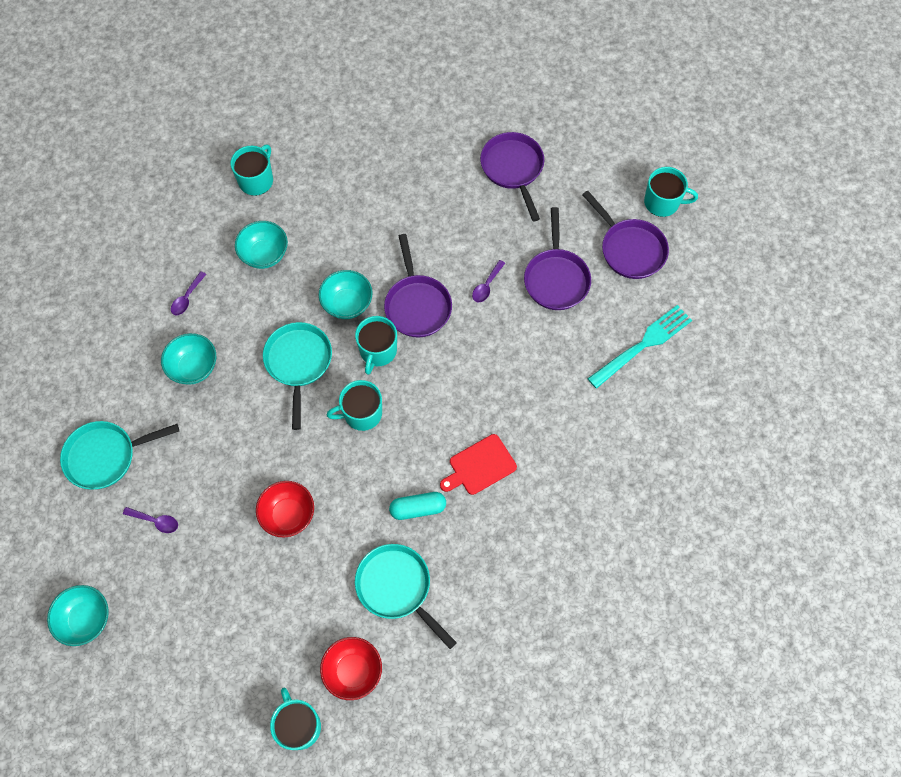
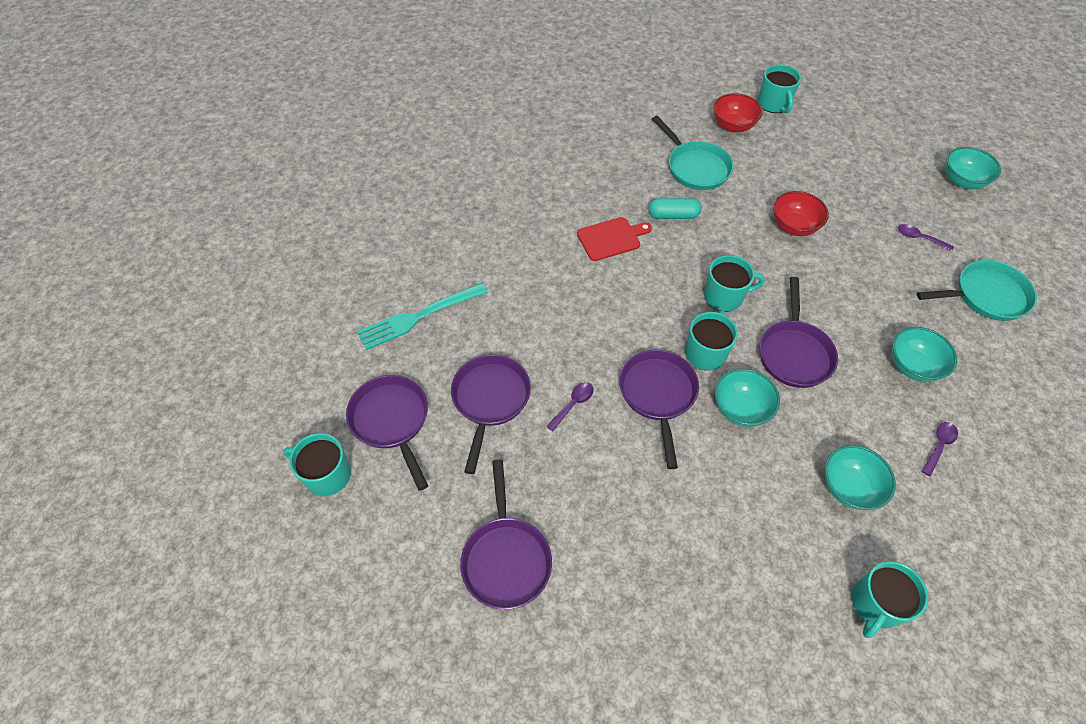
camera: 170 degrees left, 10 degrees down
(298, 363) = (794, 353): turquoise pan -> purple pan

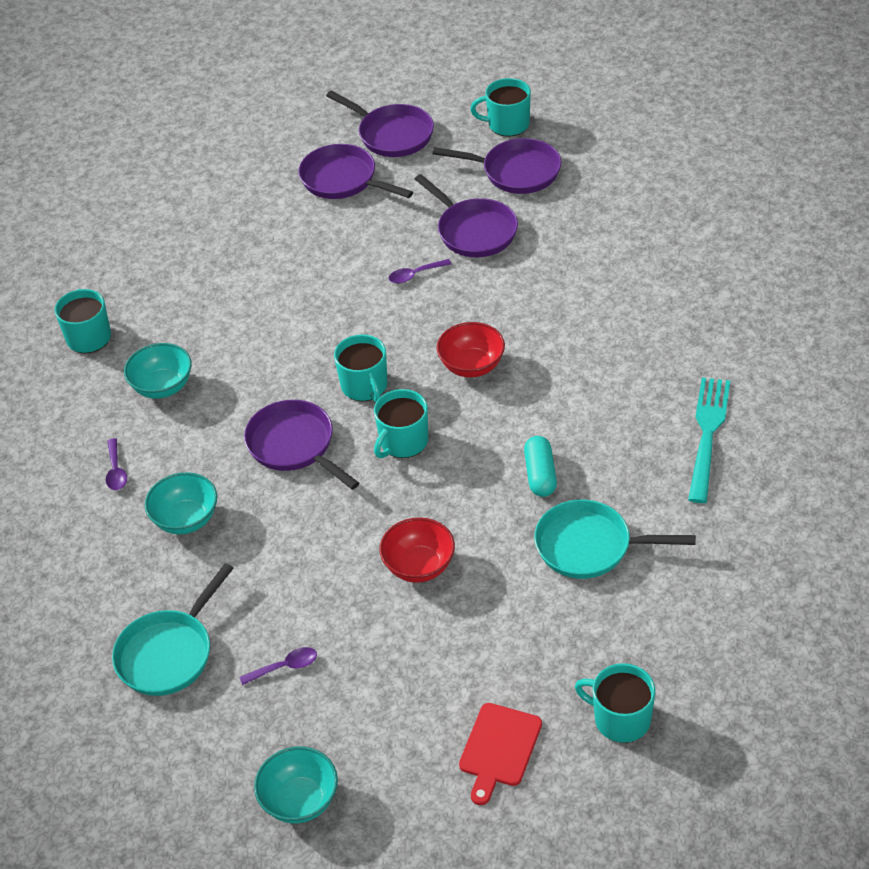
camera: 135 degrees right, 10 degrees down
(327, 474) = (507, 124): turquoise mug -> turquoise mug turned 150 degrees counterclockwise
(419, 317) = (605, 229): turquoise fork -> turquoise fork (707, 434)
(573, 404) = (415, 275): purple spoon -> purple spoon turned 75 degrees clockwise
(611, 238) = (561, 405): red cutting board -> red cutting board (499, 749)
(658, 395) = (364, 329): purple pan -> purple pan (392, 135)
(673, 215) = (540, 475): turquoise capsule -> turquoise capsule turned 45 degrees counterclockwise
(733, 126) = (622, 638): red bowl -> red bowl (472, 366)
(740, 409) = (293, 371): turquoise bowl -> none

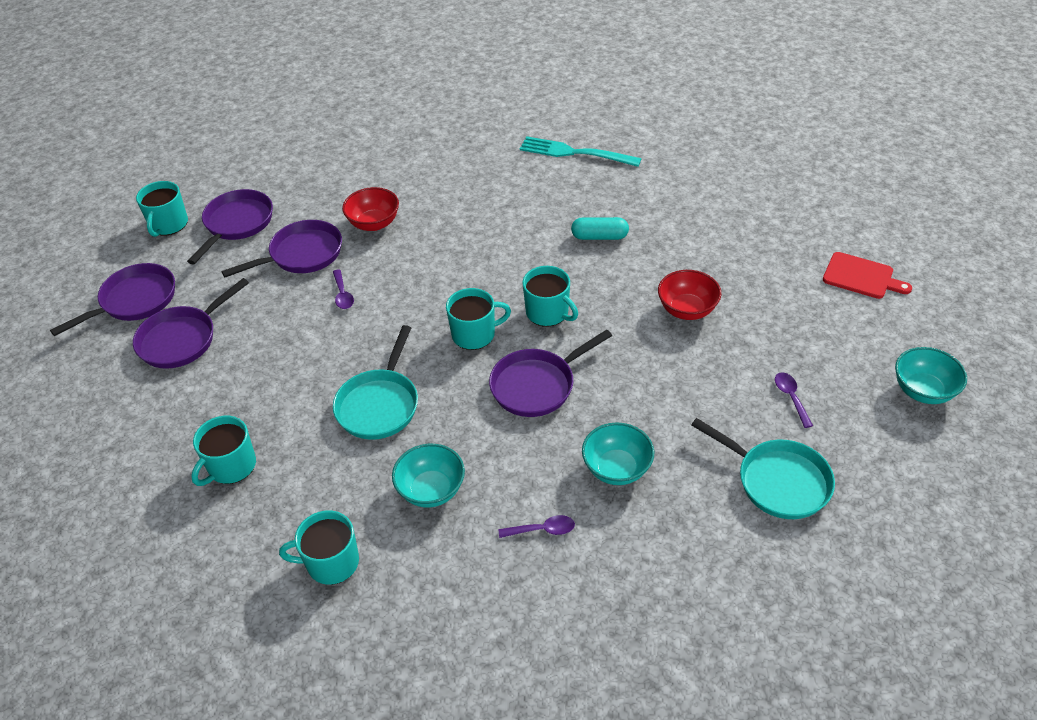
camera: 85 degrees left, 0 degrees up
(472, 366) = (470, 266): red bowl -> red bowl (374, 223)
(589, 546) = (674, 217): turquoise pan -> turquoise pan (379, 405)
(621, 719) = (830, 216): turquoise mug -> turquoise mug (231, 466)

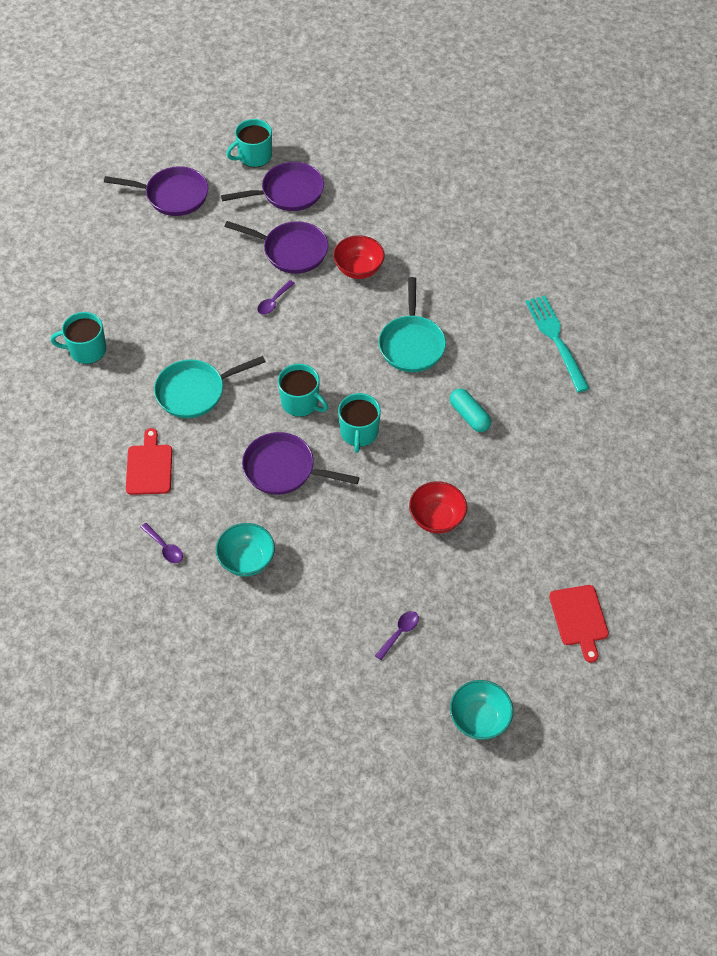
camera: 50 degrees right, 10 degrees up
(182, 339) = (162, 246): purple pan -> none
(331, 562) = (58, 452): turquoise mug -> none
(431, 490) = (149, 467): turquoise bowl -> red cutting board
(777, 481) = (311, 663): turquoise pan -> turquoise pan (411, 344)

